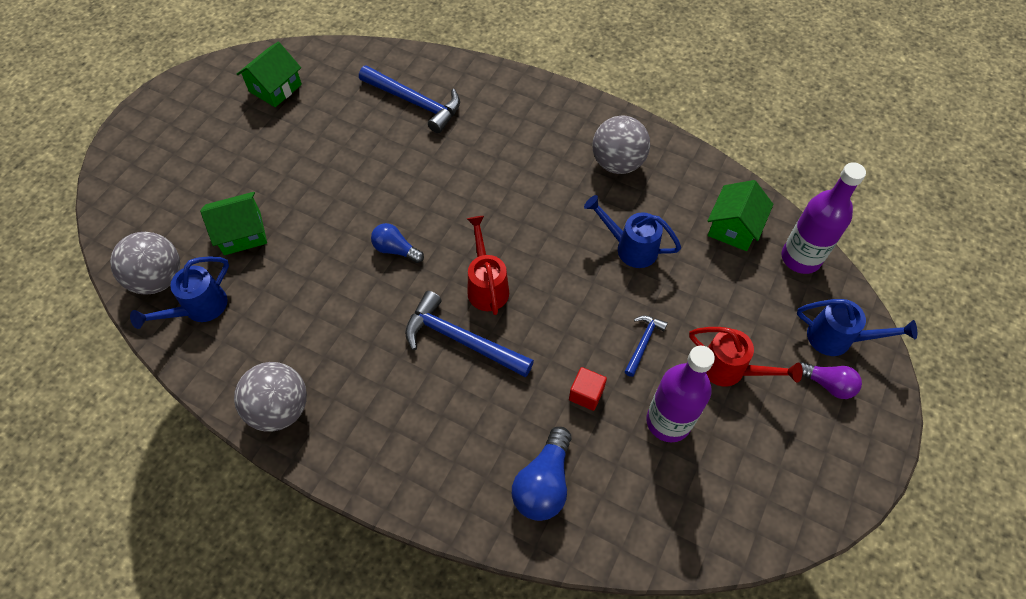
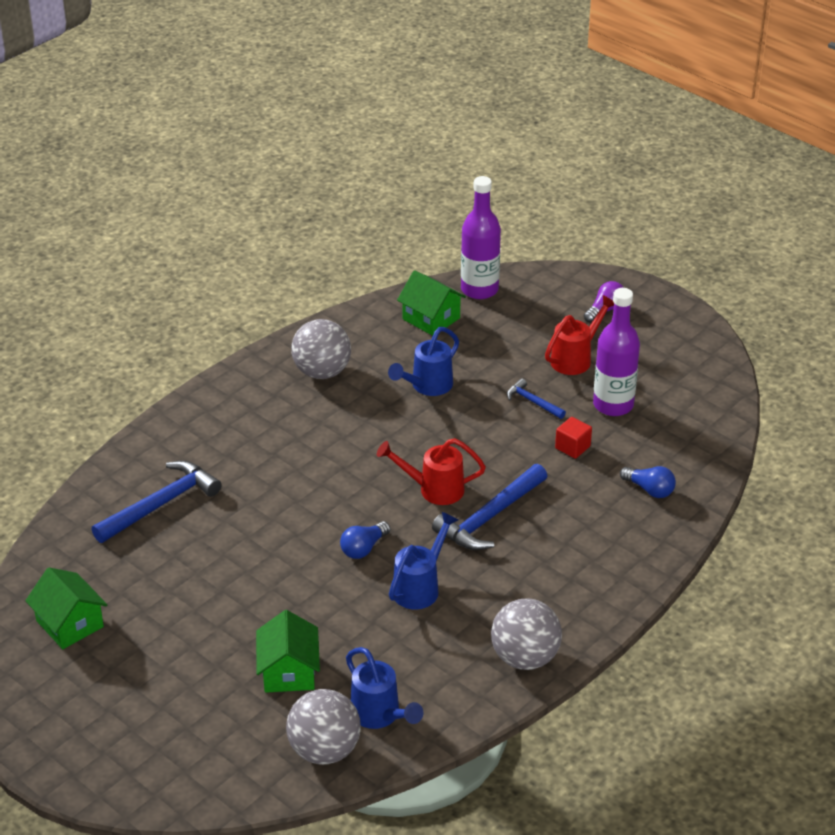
camera: 75 degrees left, 20 degrees down
(544, 483) = (649, 489): blue light bulb -> blue light bulb, size x0.65
(837, 339) = (566, 293): blue watering can -> blue watering can (420, 587)

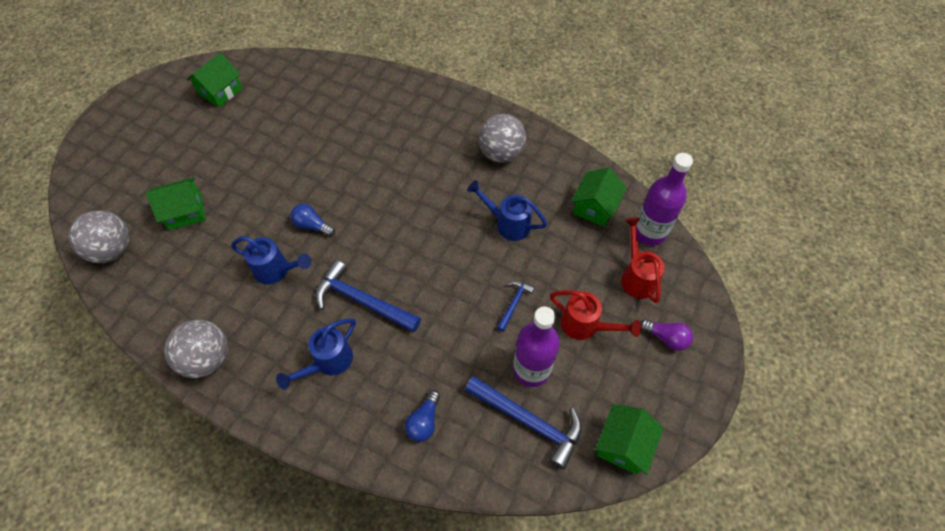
camera: 75 degrees right, 20 degrees up
(161, 504) = (336, 103): blue hammer -> blue hammer (528, 421)
(380, 715) = (145, 275): blue watering can -> blue watering can (328, 362)
(434, 489) = (386, 255): red watering can -> red watering can (636, 276)
(572, 447) = (464, 346): red cube -> none
(706, 363) = (623, 445): none -> green house

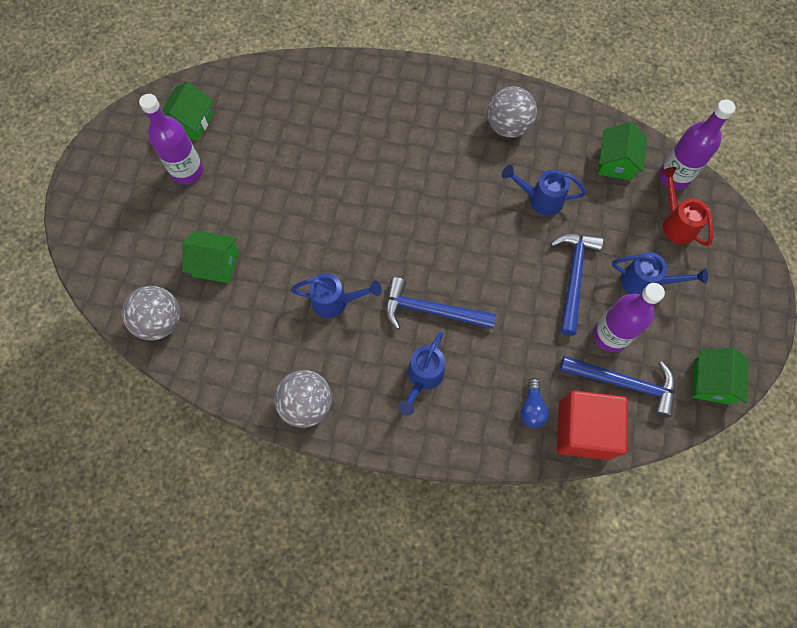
camera: 15 degrees left, 10 degrees up
(185, 212) = (216, 264): green house -> green house turned 45 degrees clockwise
(198, 129) = (187, 171): none -> purple bottle
(312, 225) = (351, 247): blue light bulb -> none
(469, 459) = (583, 430): none -> red cube
(514, 303) = (573, 277): blue hammer -> blue hammer, size x1.93
(585, 326) = (645, 282): red watering can -> blue watering can
(666, 338) = (719, 275): purple light bulb -> none

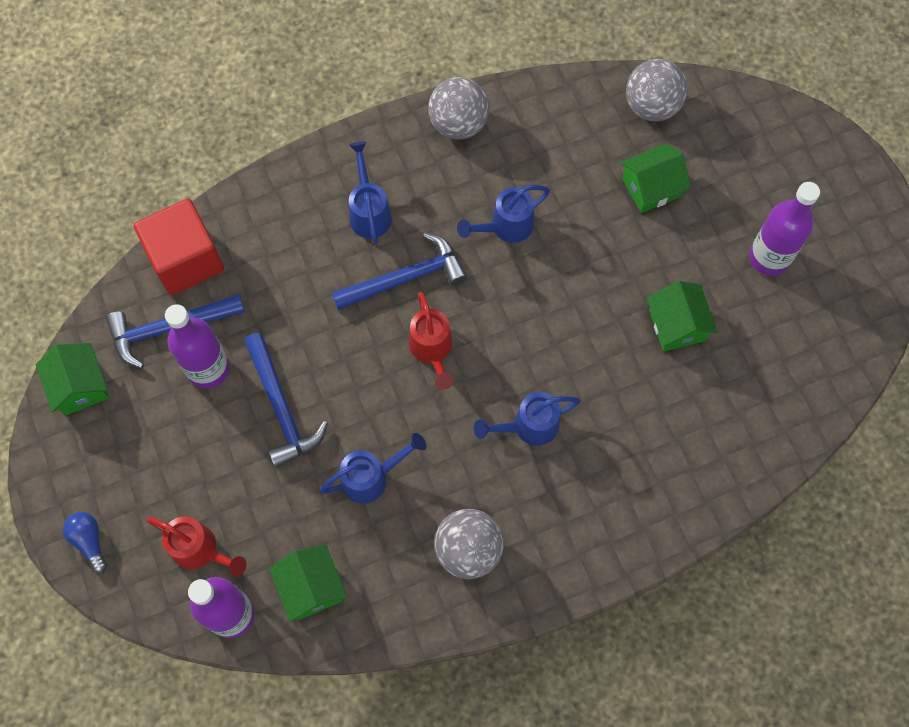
camera: 145 degrees right, 0 degrees up
(191, 122) = (819, 312): green house -> green house (677, 325)
(448, 251) = (432, 350): none -> red watering can
(532, 408) = (247, 249): blue light bulb -> blue light bulb (89, 541)
(645, 282) = (200, 452): blue watering can -> blue watering can (528, 426)

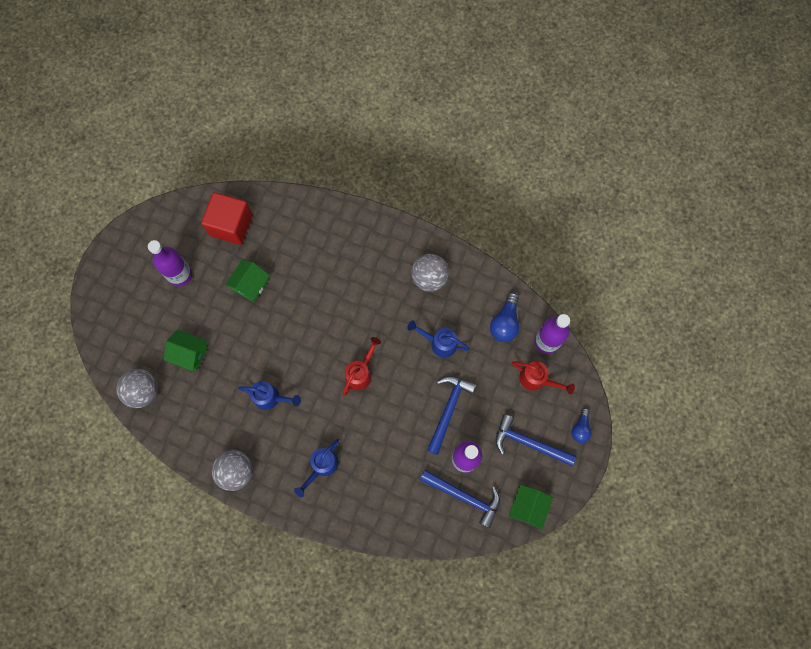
camera: 135 degrees left, 5 degrees up
(186, 260) = (427, 525): red cube -> red cube (231, 225)
(200, 550) = (537, 380): red watering can -> red watering can turned 135 degrees clockwise
(311, 587) = (505, 322): green house -> blue light bulb
(406, 278) = (338, 417): blue hammer -> blue hammer (528, 443)
(528, 426) = (355, 302): blue watering can -> none

